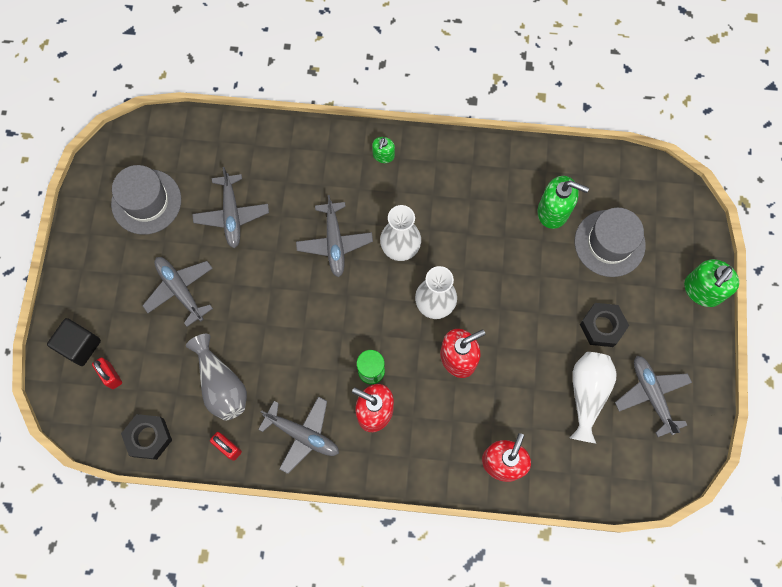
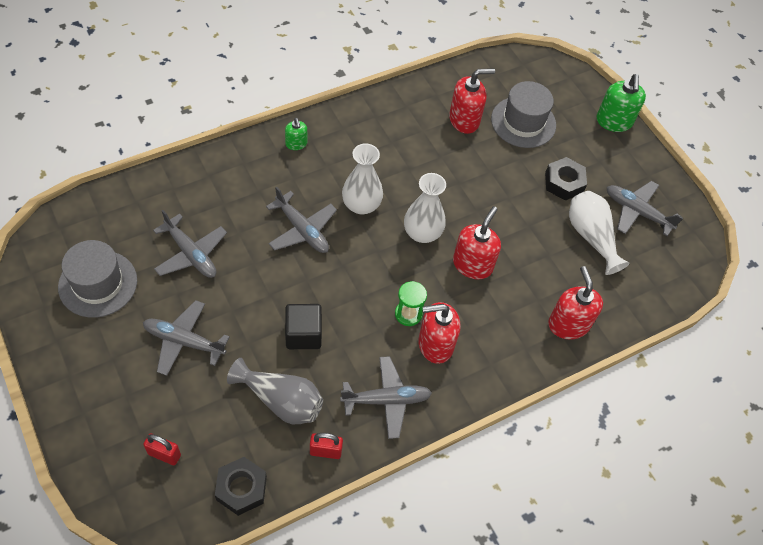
camera: 40 degrees left, 15 degrees down
(80, 346) = (112, 445): black cube -> black cube (303, 334)
(553, 211) = (464, 120): green soap dispenser -> red soap dispenser

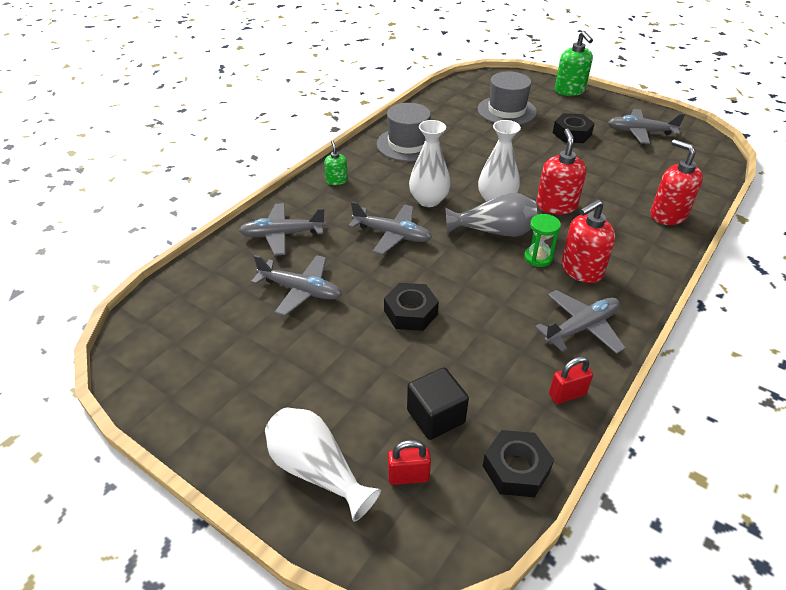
camera: 20 degrees left, 15 degrees down
(98, 283) = (219, 352): grey hat -> grey hat (408, 144)
(184, 341) = (349, 363): grey plane -> grey plane (282, 235)
(262, 317) = (410, 312): none -> black nut
(281, 400) = (487, 371): grey vase -> grey vase (494, 231)
(296, 144) = (336, 180): green soap dispenser -> green soap dispenser turned 150 degrees counterclockwise
(303, 334) = (461, 309): black cube -> black cube (435, 416)
(464, 120) = (461, 123): red soap dispenser -> none
(591, 237) = (625, 157): white vase -> white vase (317, 470)

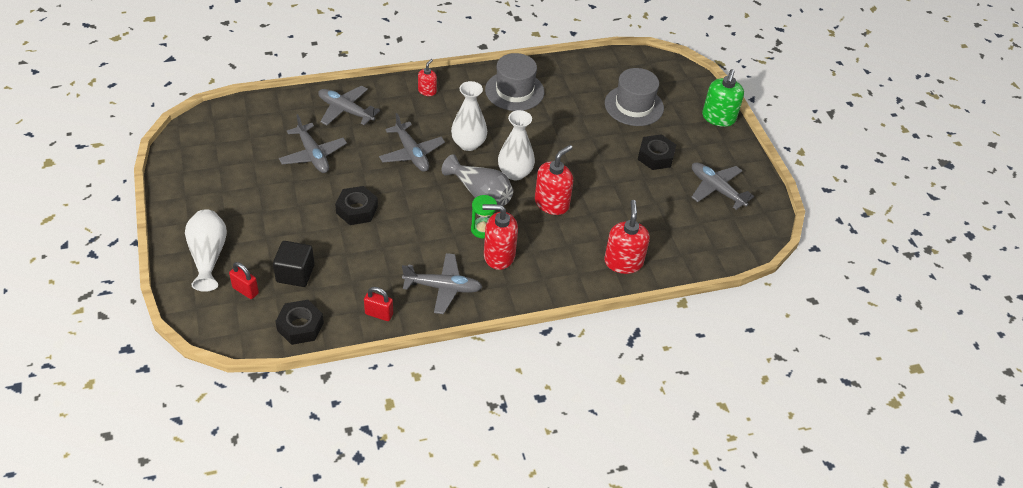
camera: 35 degrees right, 5 degrees up
(336, 180) = (427, 91): green soap dispenser -> red soap dispenser

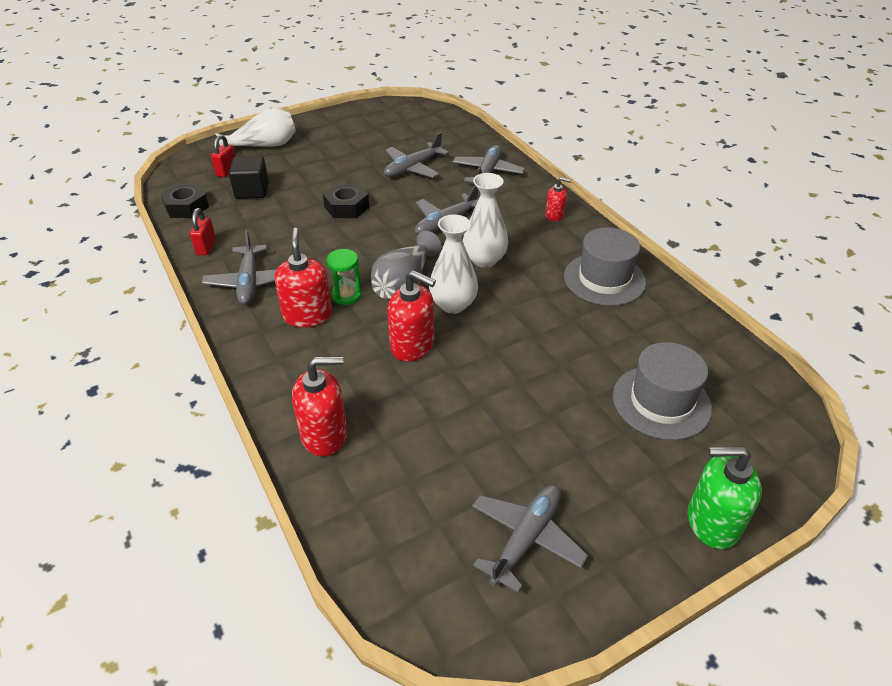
camera: 80 degrees right, 5 degrees down
(655, 156) = (561, 444): black nut -> none

